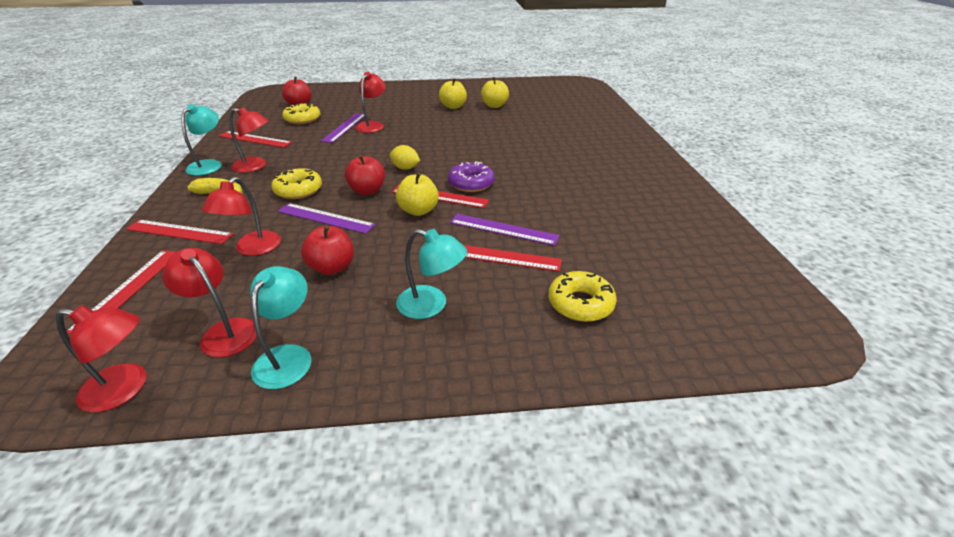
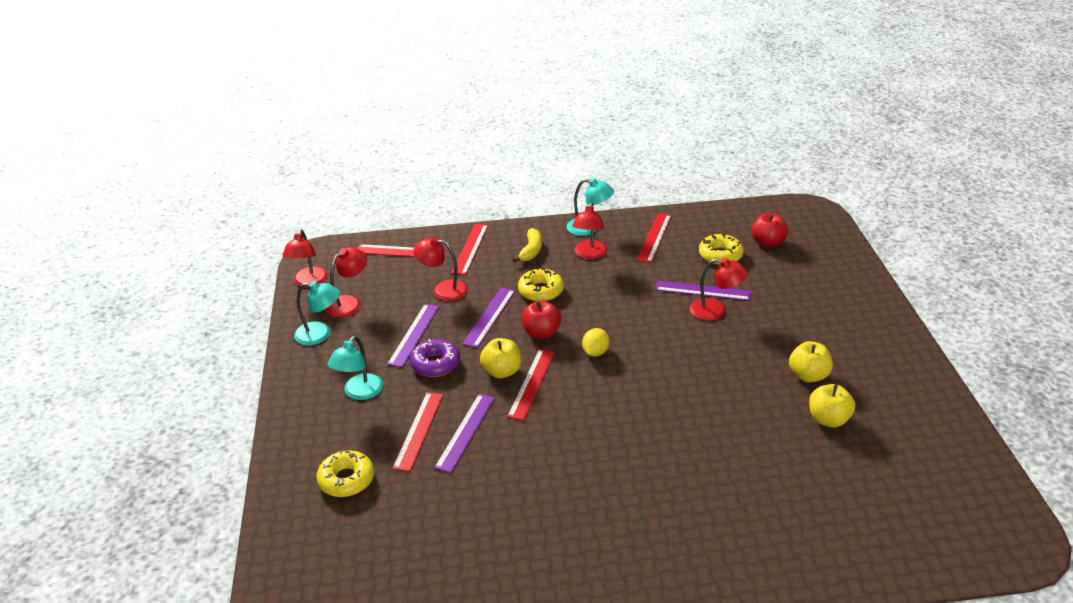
camera: 90 degrees right, 0 degrees up
(332, 267) = (414, 334): red apple -> purple ruler
(471, 183) = (561, 405): purple donut -> purple donut (435, 364)

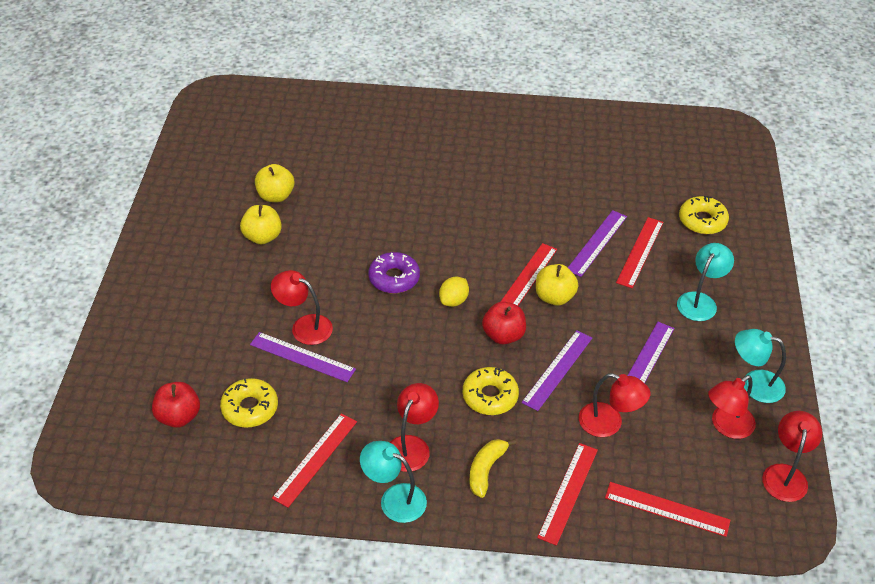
camera: 170 degrees left, 10 degrees up
(435, 364) = (622, 319): purple donut -> purple donut (394, 278)

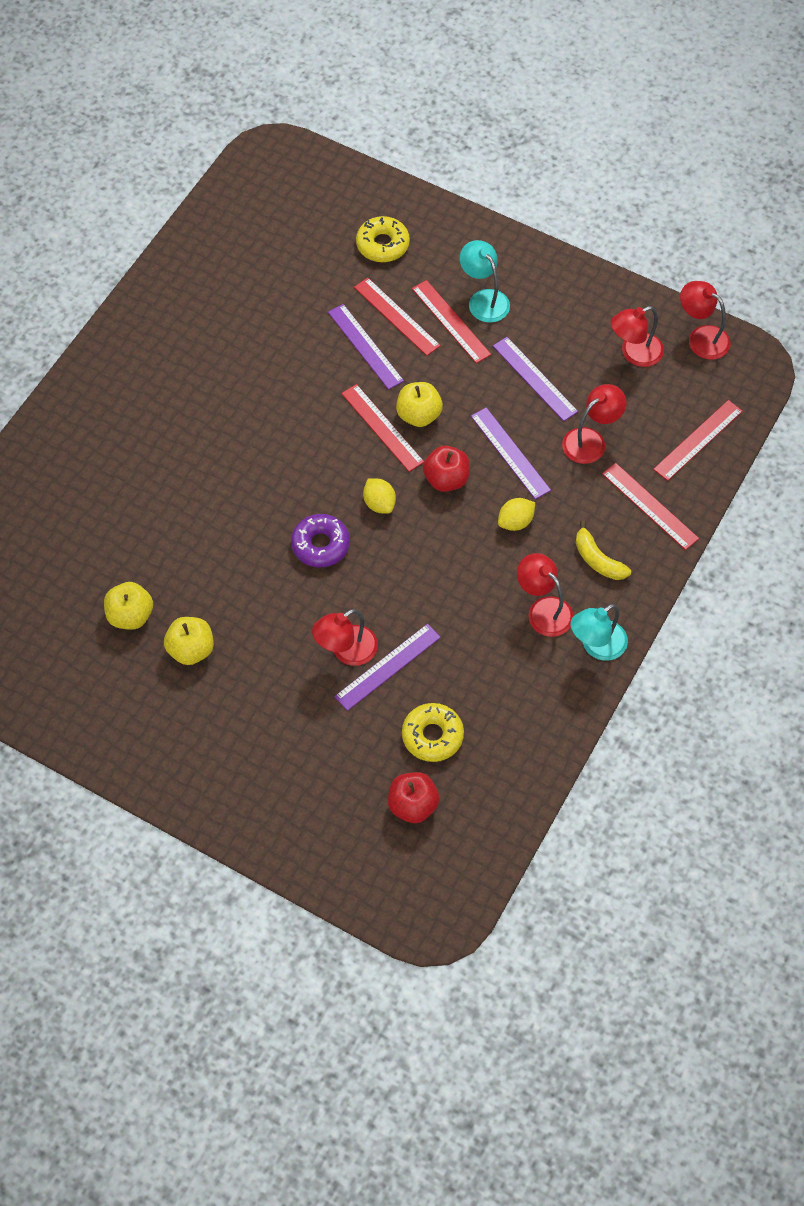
camera: 65 degrees left, 15 degrees up
(315, 459) = (522, 697): red ruler -> red ruler (451, 321)
(490, 396) = (515, 522): yellow donut -> yellow lemon
(726, 426) = (634, 353): red lamp -> red lamp turned 75 degrees clockwise
(754, 384) = (599, 309): turquoise lamp -> none

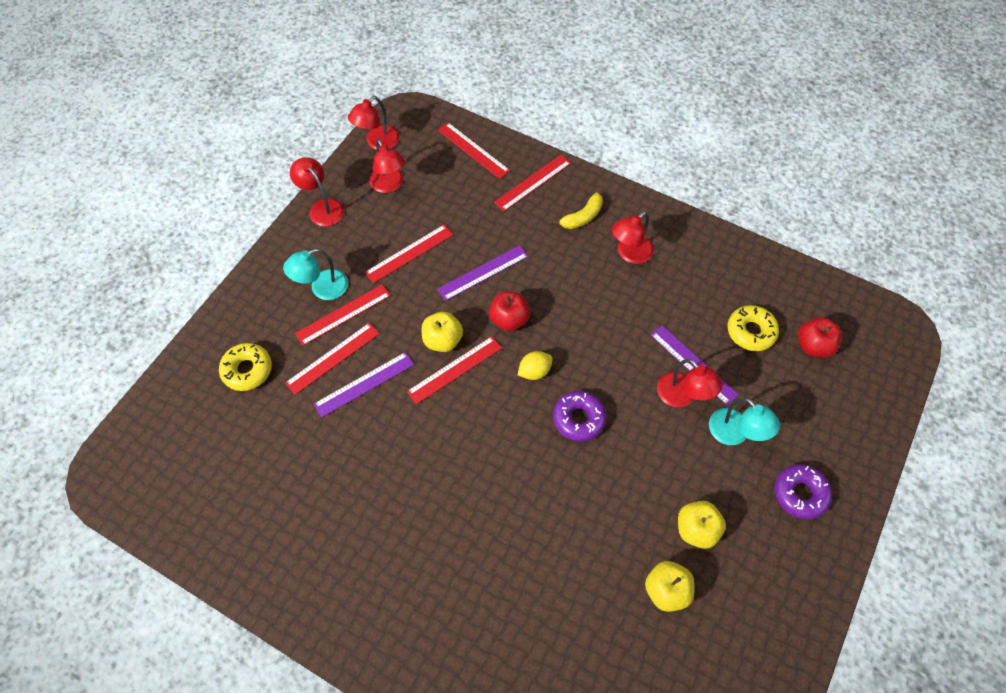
camera: 90 degrees left, 0 degrees up
(225, 759) = (800, 494): none -> purple donut
(515, 522) = (550, 270): yellow lemon -> none
(535, 378) = (409, 253): purple ruler -> red ruler
(590, 440) = (472, 217): red lamp -> red lamp (322, 207)
(596, 646) = (658, 221): turquoise lamp -> turquoise lamp (735, 433)

